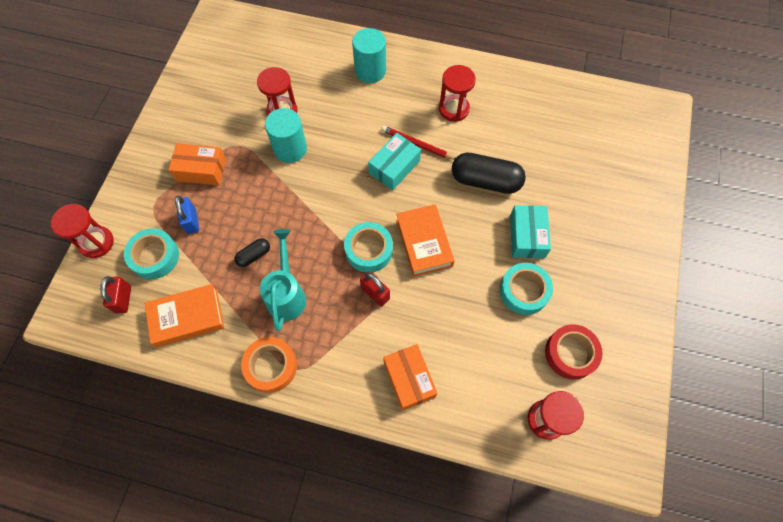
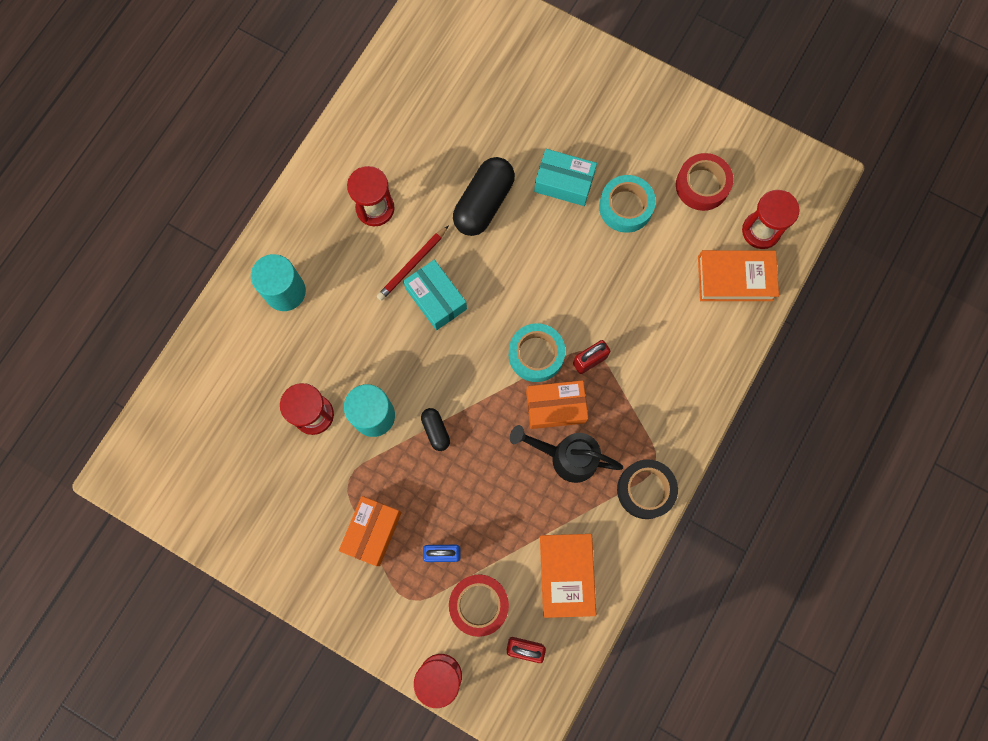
camera: 75 degrees left, 10 degrees up
(155, 256) = (479, 604): turquoise tape -> red tape
(254, 255) = (508, 485): black capsule -> black capsule (436, 430)
(271, 366) = (645, 490): orange tape -> black tape
(287, 294) = (566, 457): turquoise watering can -> black watering can
(409, 379) = (692, 350): orange box -> orange box (555, 407)
(424, 243) = (543, 292): orange book -> orange book (735, 278)

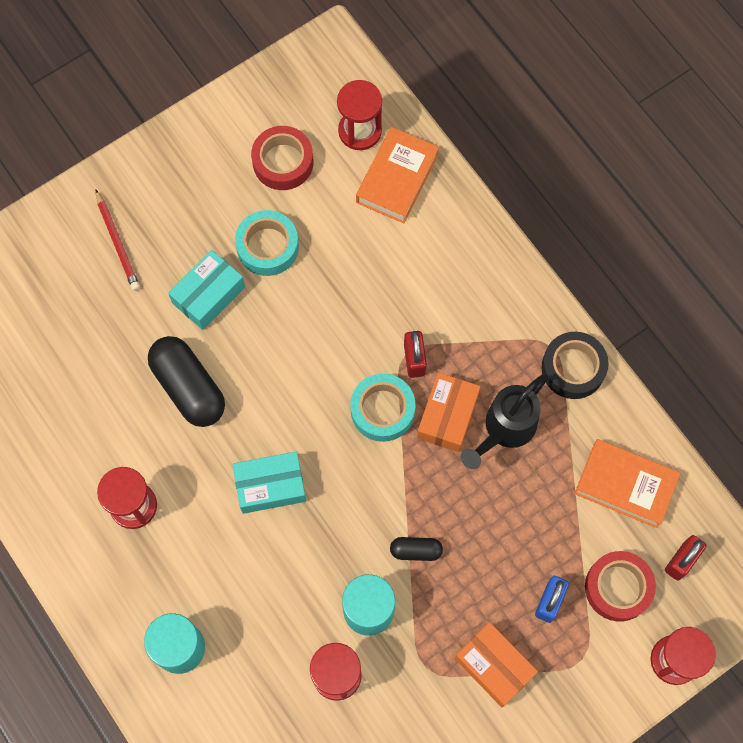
camera: 65 degrees left, 5 degrees down
(412, 265) = (219, 494): red pencil -> red pencil (118, 243)

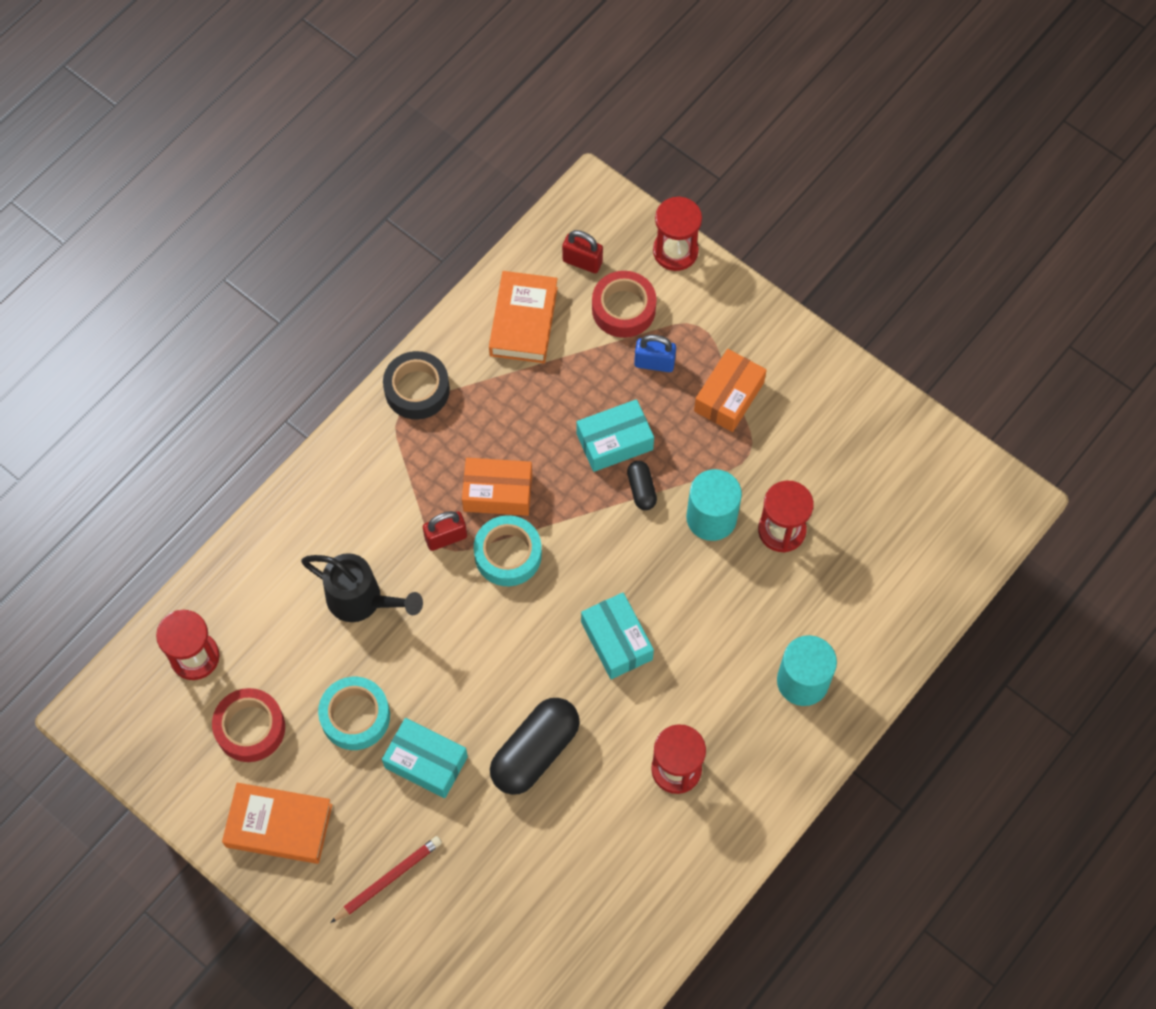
camera: 105 degrees left, 5 degrees down
(397, 179) = (245, 604): orange book -> orange book (279, 826)
(473, 539) = (614, 442): none -> turquoise box
(505, 429) = (497, 437): black watering can -> black watering can (362, 600)

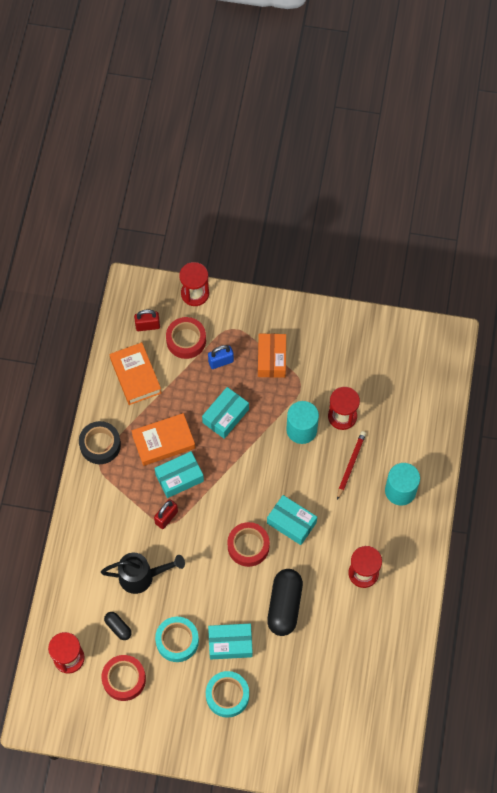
camera: 30 degrees left, 0 degrees up
(279, 826) = (172, 722): orange book -> orange book (163, 442)
(388, 879) = (248, 716): red pencil -> red pencil (350, 464)
(497, 492) = (179, 478): orange box -> turquoise box
(508, 554) = (205, 508): turquoise tape -> turquoise tape (227, 695)
(535, 640) = (248, 546): none -> red tape
(641, 489) = (255, 434): black capsule -> black capsule (118, 627)

